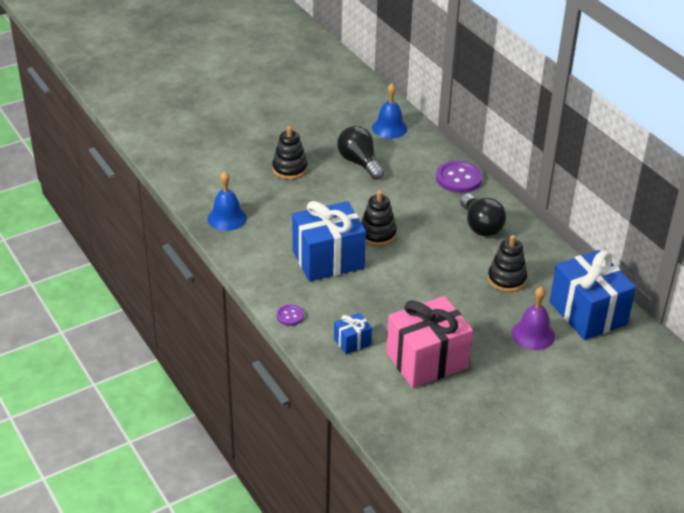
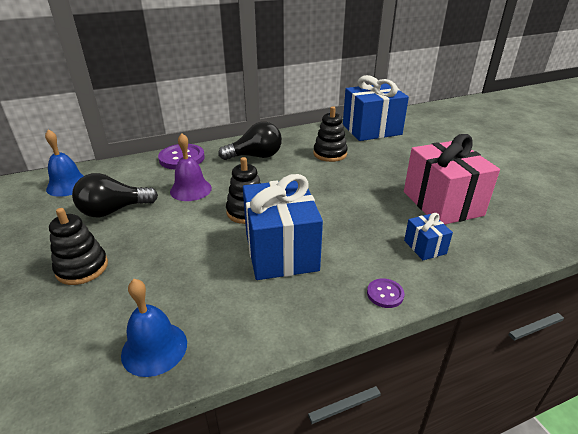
camera: 80 degrees left, 5 degrees down
(533, 334) = (398, 152): purple bell -> purple bell (191, 189)

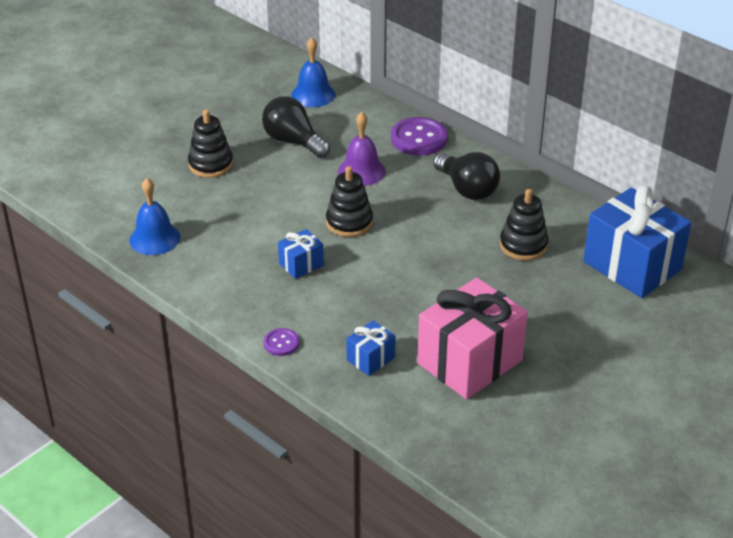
camera: 65 degrees right, 5 degrees up
(281, 251) = (301, 264): blue gift -> blue gift, size x0.46

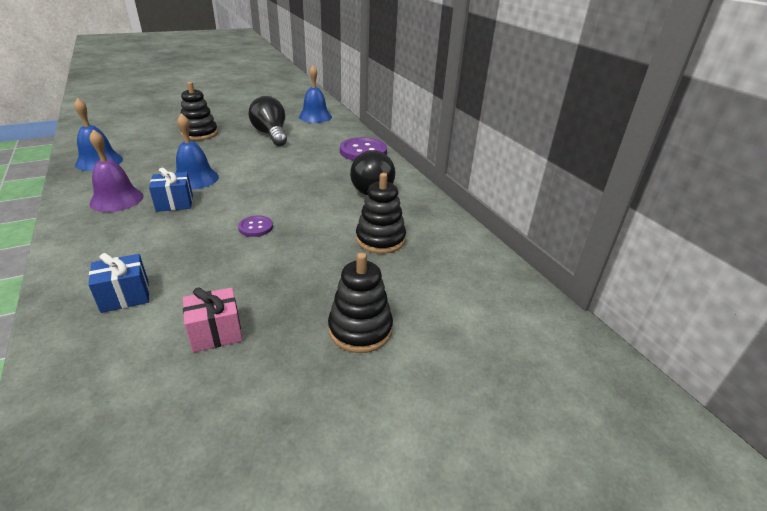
camera: 20 degrees right, 5 degrees down
(281, 343) = (71, 256): purple button -> purple button (255, 227)
(284, 229) = (195, 178): none -> blue bell
(349, 222) = (249, 186): black stacking toy -> black stacking toy (360, 329)
(361, 171) = (298, 159): purple bell -> purple bell (117, 199)
(470, 362) = (216, 333): pink gift -> pink gift, size x0.46
(632, 266) = (480, 287): blue gift -> none

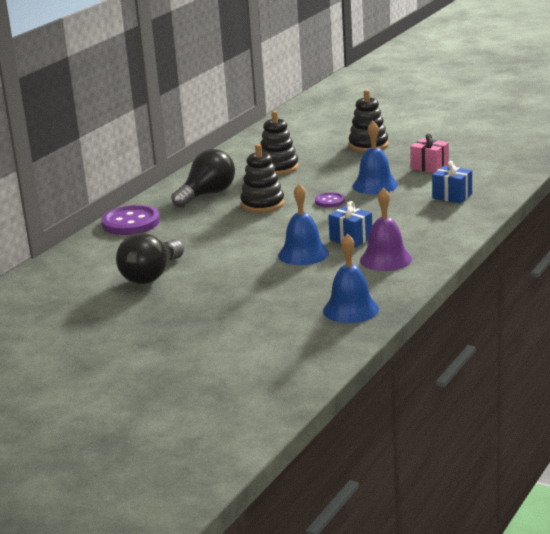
camera: 120 degrees left, 10 degrees down
(200, 134) = (208, 308): black stacking toy -> black stacking toy (262, 204)
(315, 116) = (55, 282): blue bell -> blue bell (375, 185)

